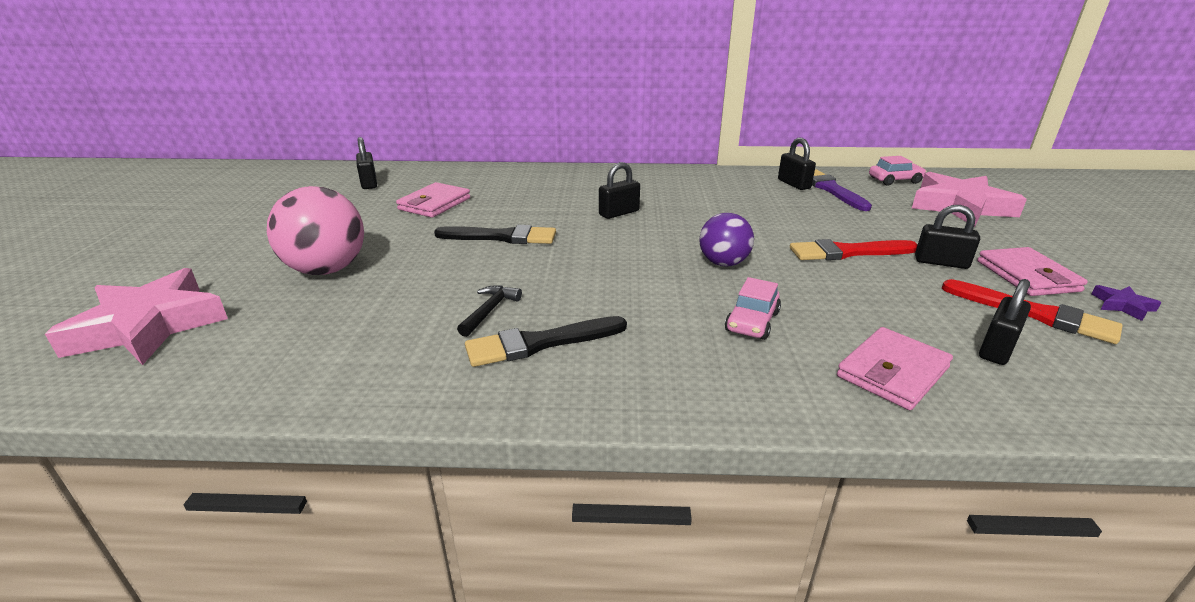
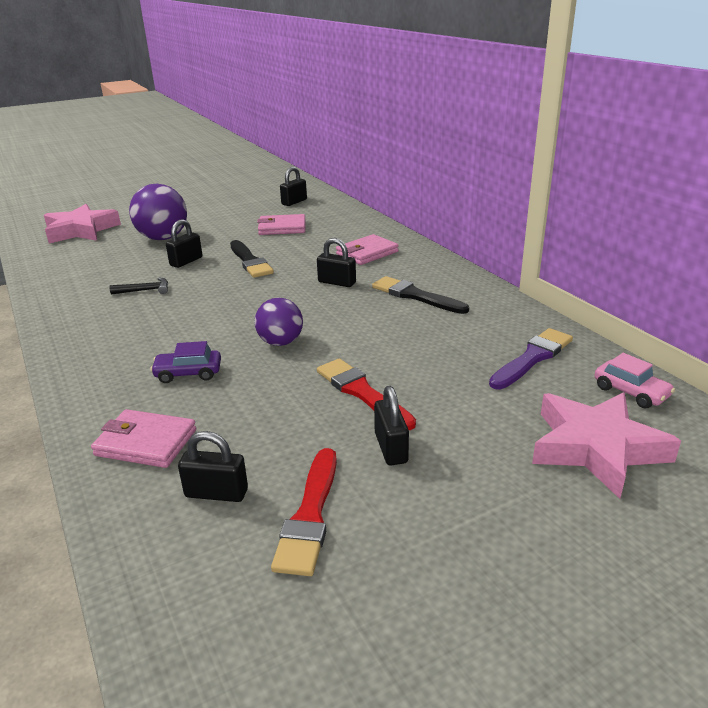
camera: 60 degrees right, 0 degrees up
(327, 270) = (163, 238): pink ball -> purple ball
(540, 343) = (115, 315): black brush -> black brush (415, 296)
(752, 322) = (188, 373): pink car -> purple car
(793, 184) = (518, 336): black padlock -> black padlock (186, 261)
(1027, 276) = (409, 509): pink wallet -> pink wallet (367, 253)
(1122, 305) = (386, 586): purple star -> none

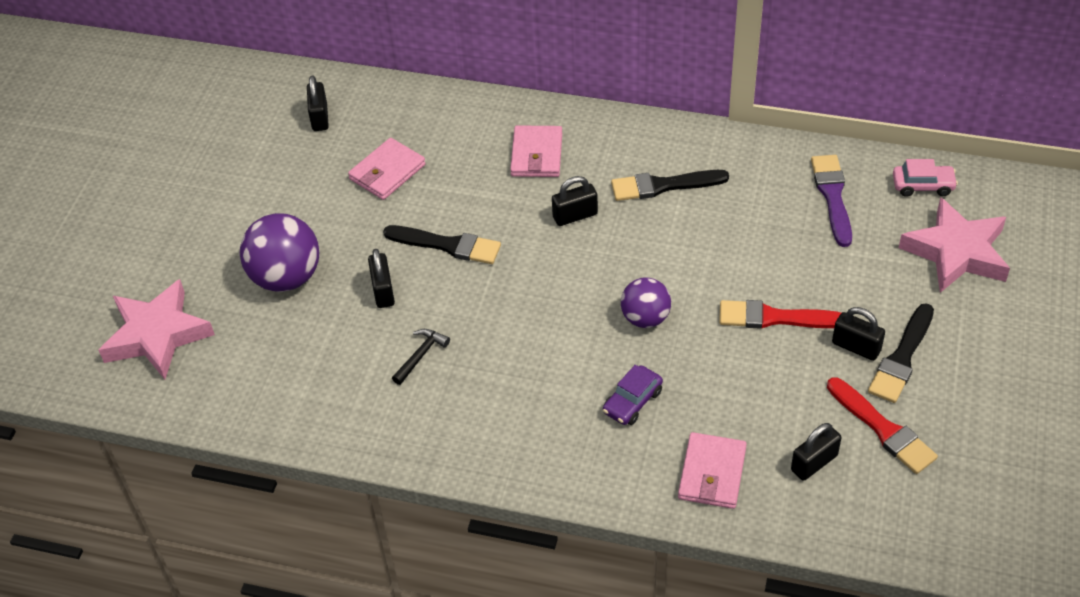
camera: 45 degrees left, 20 degrees up
(146, 442) = (712, 473): pink wallet -> pink wallet turned 45 degrees counterclockwise
(417, 481) = (902, 358): none -> black brush

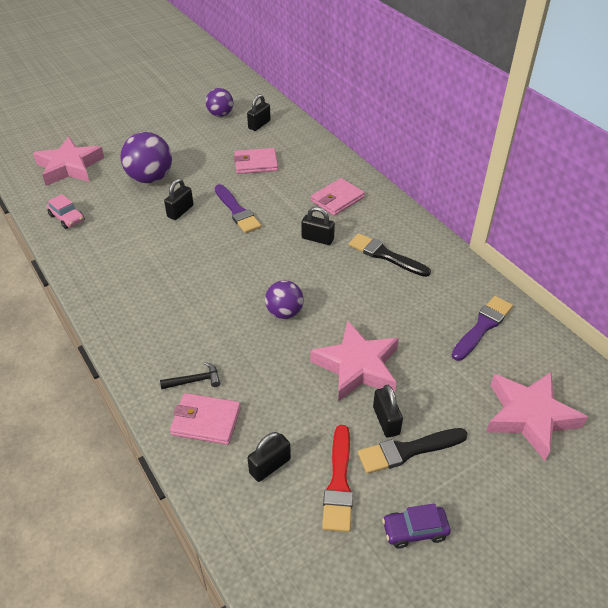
camera: 40 degrees right, 5 degrees down
(250, 134) = (220, 114): none -> purple ball
(421, 355) = (154, 250): black hammer -> black hammer (194, 381)
(447, 245) = (237, 211): black brush -> purple brush
(632, 402) = (219, 349): purple car -> purple car (415, 530)
(712, 473) = (206, 421): pink wallet -> pink wallet turned 45 degrees clockwise
(775, 318) = (357, 366): red brush -> pink star
(814, 463) = (270, 466): black padlock -> black padlock turned 45 degrees counterclockwise
(923, 185) = (555, 361): pink car -> pink car (67, 218)

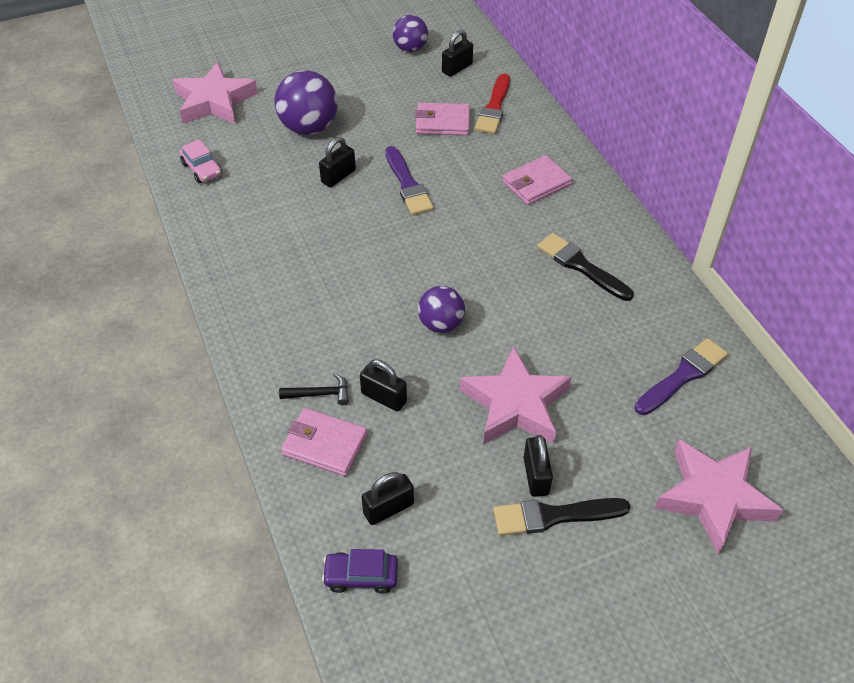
camera: 10 degrees right, 5 degrees up
(317, 239) = (500, 233): black padlock -> black padlock (384, 397)
(339, 483) = (464, 541): red brush -> red brush (494, 108)
(415, 530) = (541, 610): purple car -> purple car (361, 576)

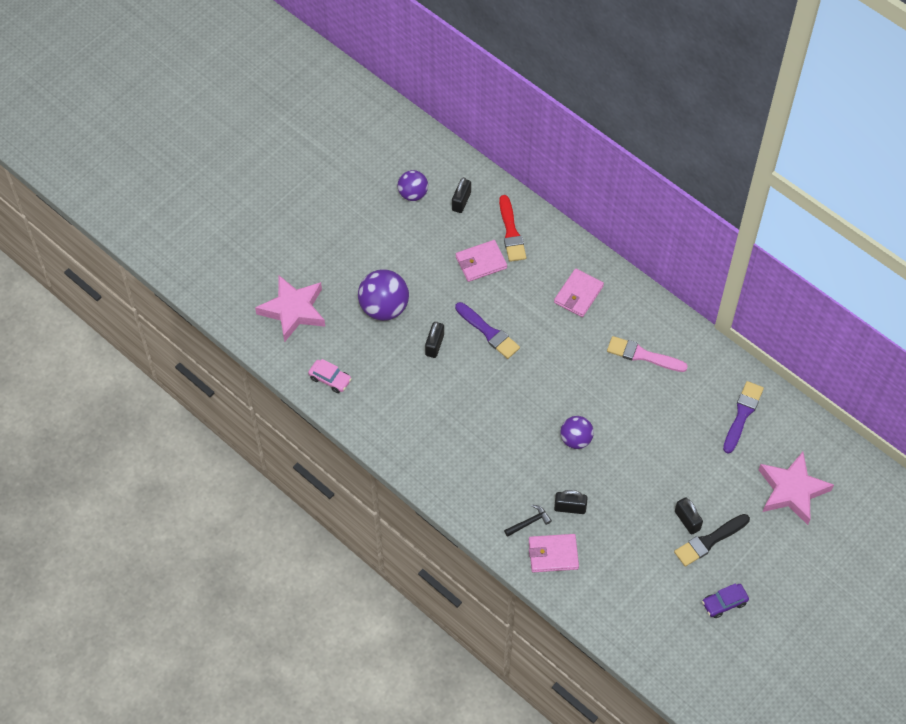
camera: 25 degrees left, 10 degrees up
(361, 576) = (622, 623): purple car -> purple car (724, 603)
(388, 508) = (614, 578): black padlock -> none
(515, 404) = (652, 478): pink star -> none
(581, 266) = (642, 355): black brush -> pink brush

